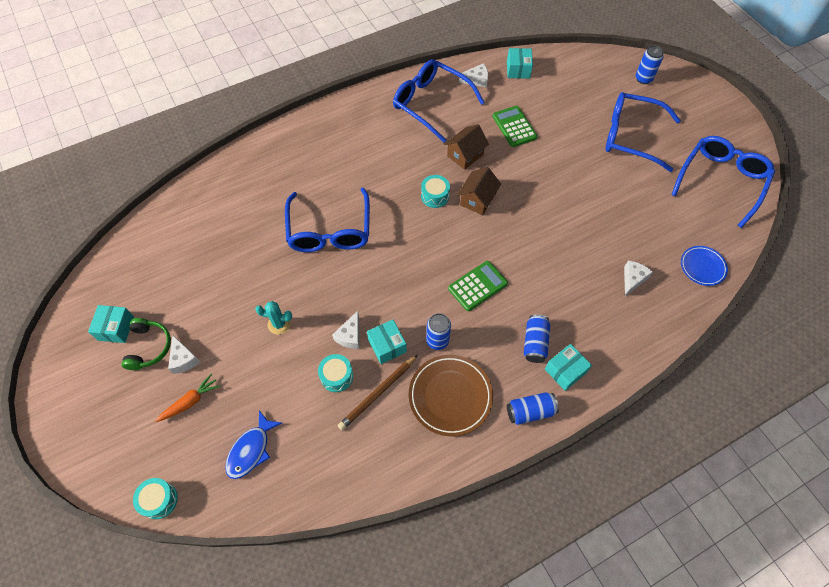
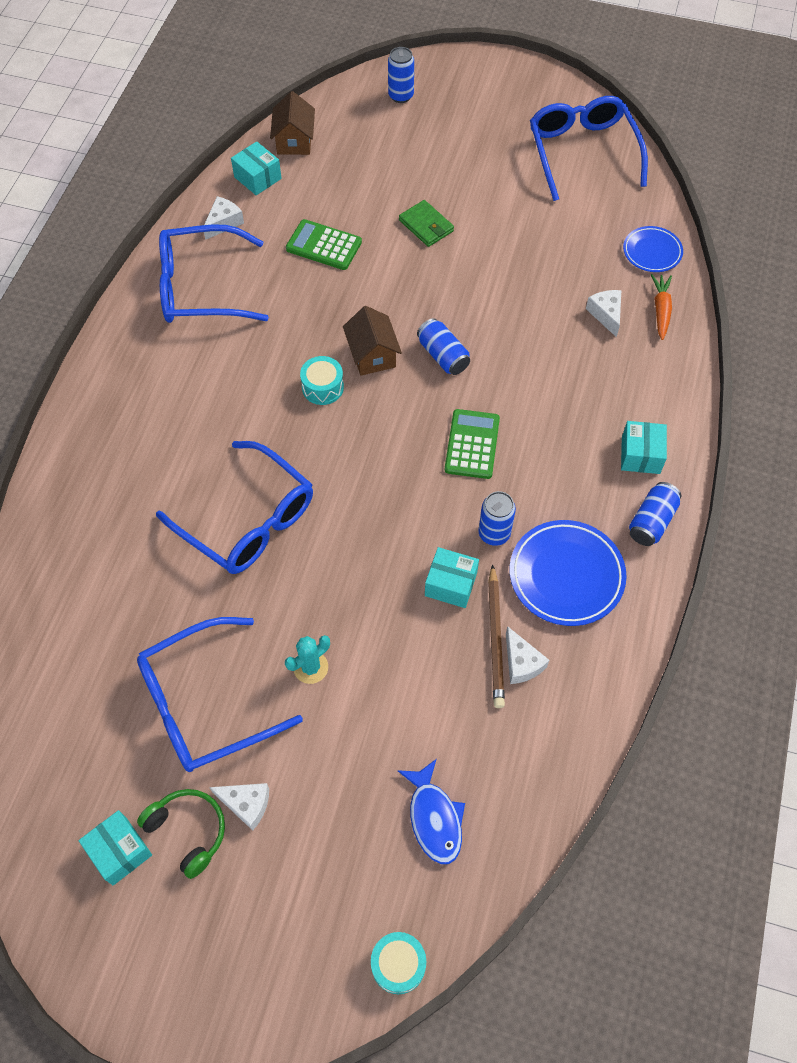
camera: 45 degrees left, 0 degrees up
(190, 401) = (309, 838): orange carrot -> orange carrot (661, 310)
(336, 376) = (435, 661): turquoise drum -> none
(350, 336) = (401, 609): white cheese -> white cheese (521, 663)
(450, 396) = (566, 575): brown plate -> blue plate
(465, 155) = (305, 317): brown house -> brown house (294, 141)
(535, 343) = (586, 453): blue can -> blue can (443, 356)
(581, 156) = (426, 226): none -> green wallet
(631, 136) = (454, 168): blue glasses -> blue glasses (205, 703)

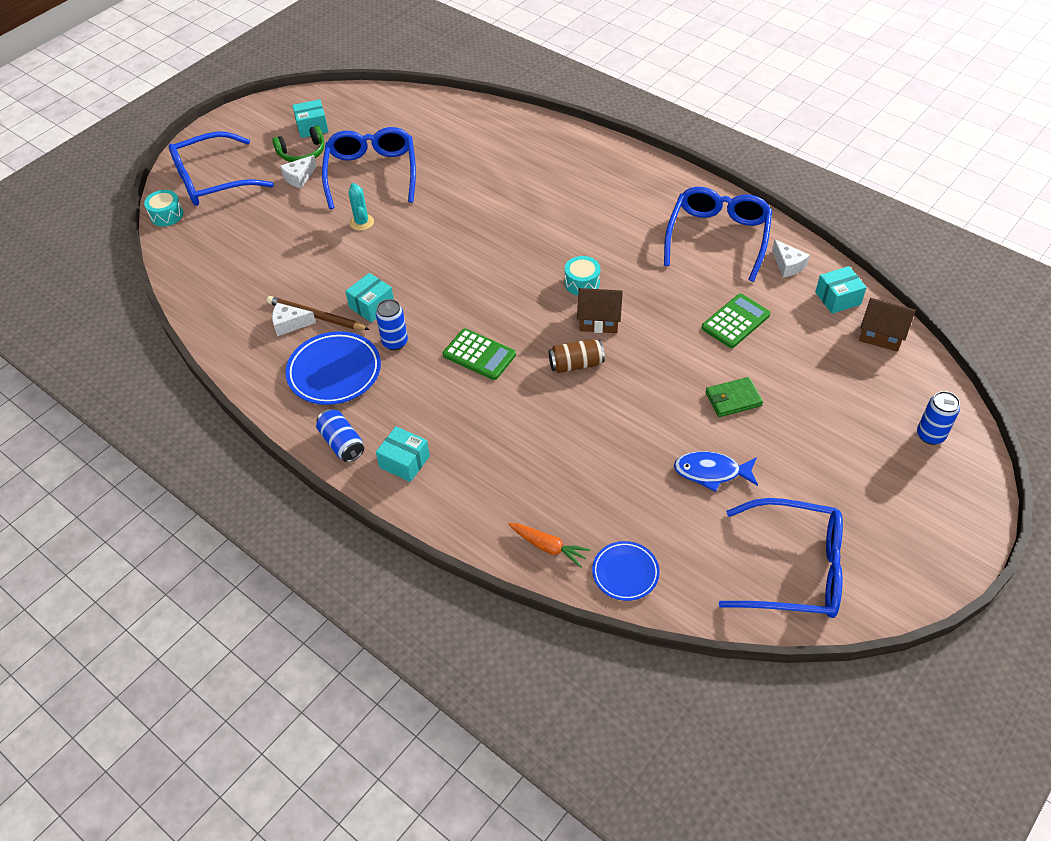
camera: 115 degrees right, 10 degrees down
(247, 519) = (488, 218): blue glasses -> blue glasses (213, 180)
(434, 818) = (228, 251): blue fish -> blue fish (711, 472)
(443, 356) = (576, 364): blue can -> brown can
(606, 314) = (564, 499): white cheese -> none

